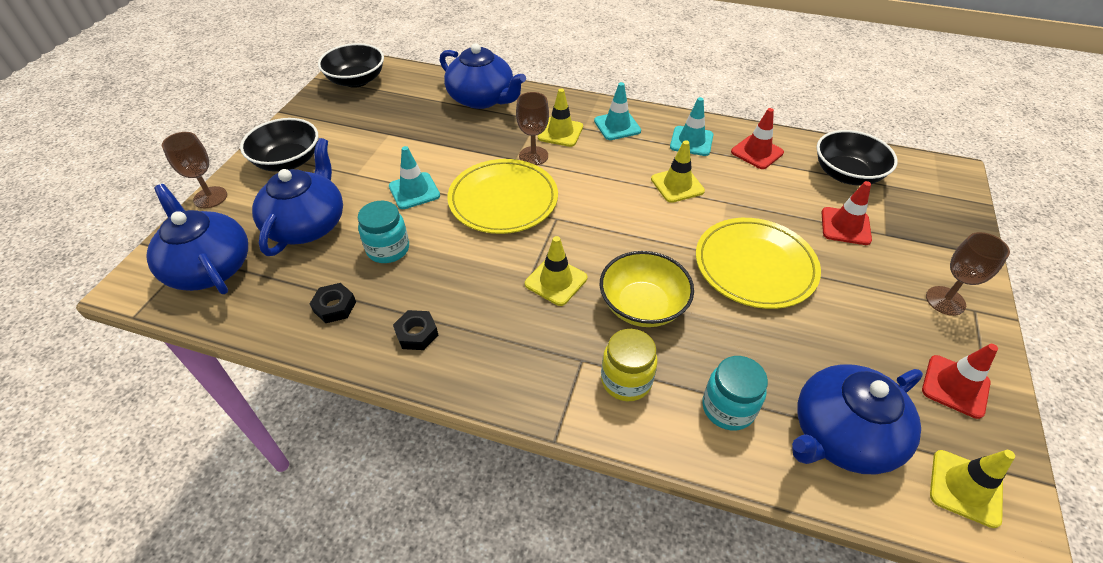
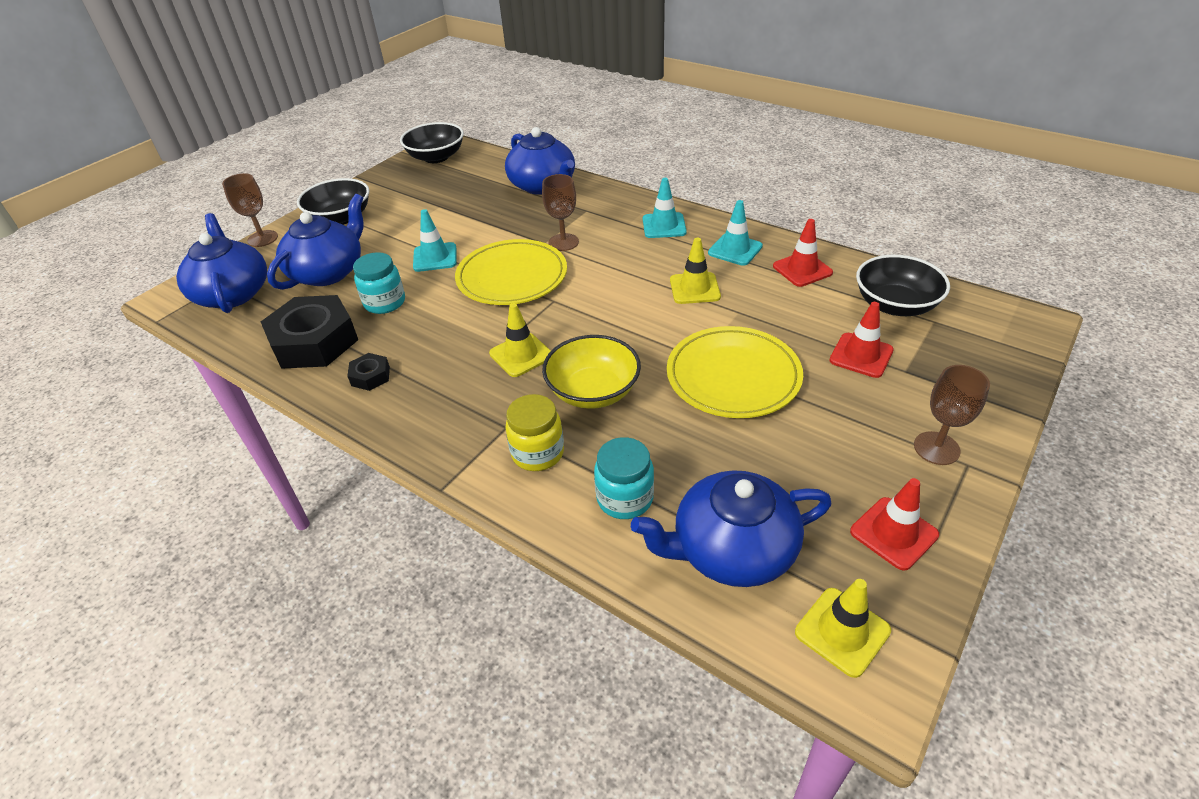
camera: 20 degrees right, 5 degrees down
(334, 307) = (314, 341): black nut -> black nut, size x2.22
(560, 132) = (602, 224): yellow traffic cone -> none

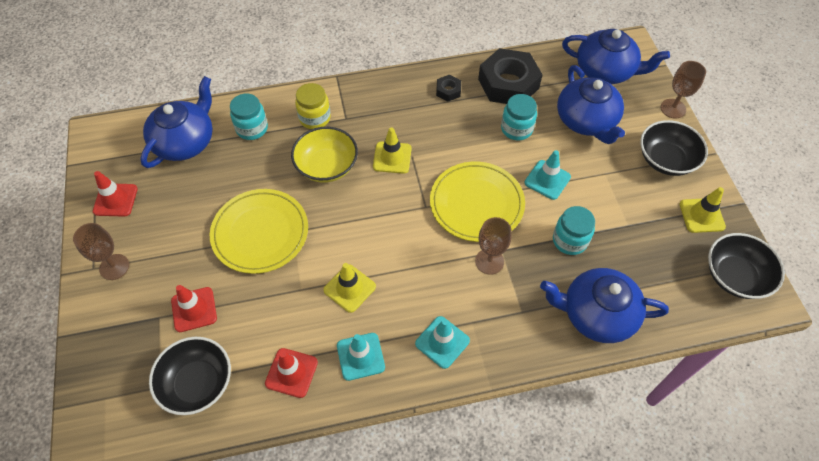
camera: 130 degrees right, 15 degrees up
(490, 220) = (569, 240): none -> turquoise jar
(842, 631) = (117, 143): yellow traffic cone -> yellow traffic cone (701, 215)

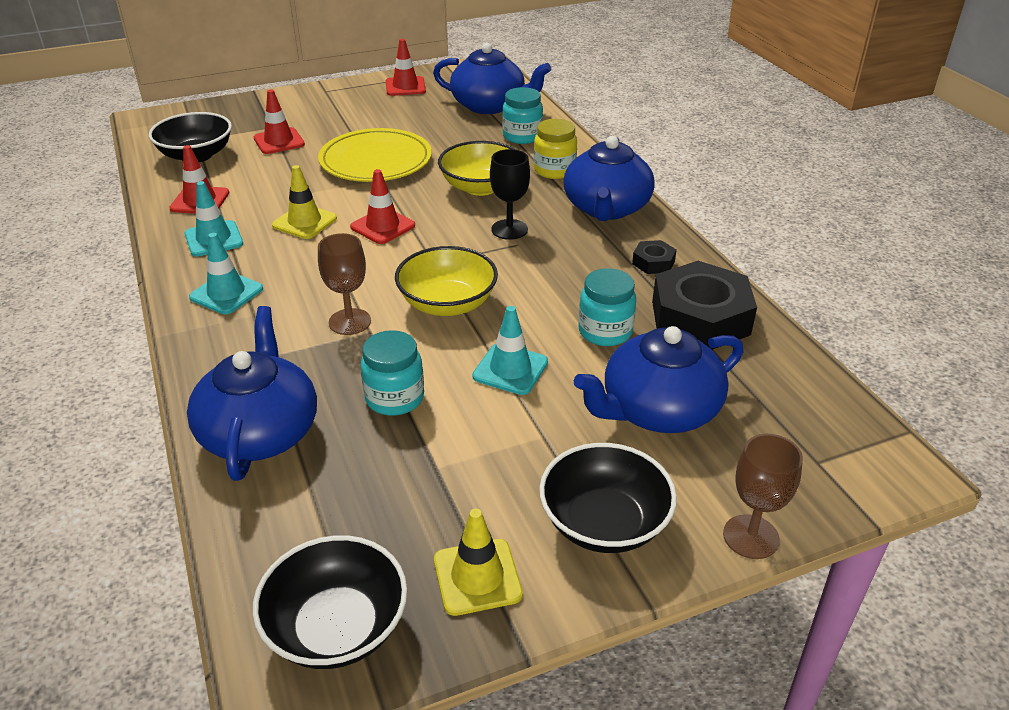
camera: 80 degrees right, 20 degrees down
(114, 267) = (327, 99): brown goblet -> none
(369, 234) = (382, 226): none -> red traffic cone
(392, 157) = (509, 229): yellow traffic cone -> black goblet
(476, 204) = (447, 304): yellow plate -> yellow bowl
(605, 71) = (801, 432): blue teapot -> blue teapot (606, 208)

